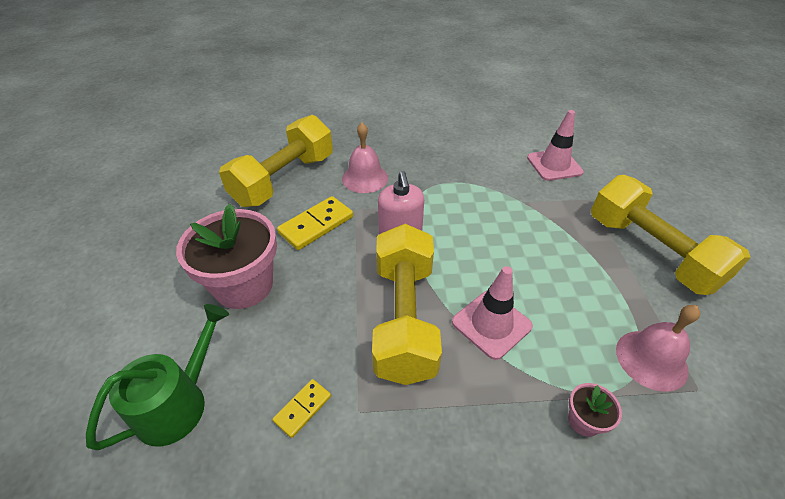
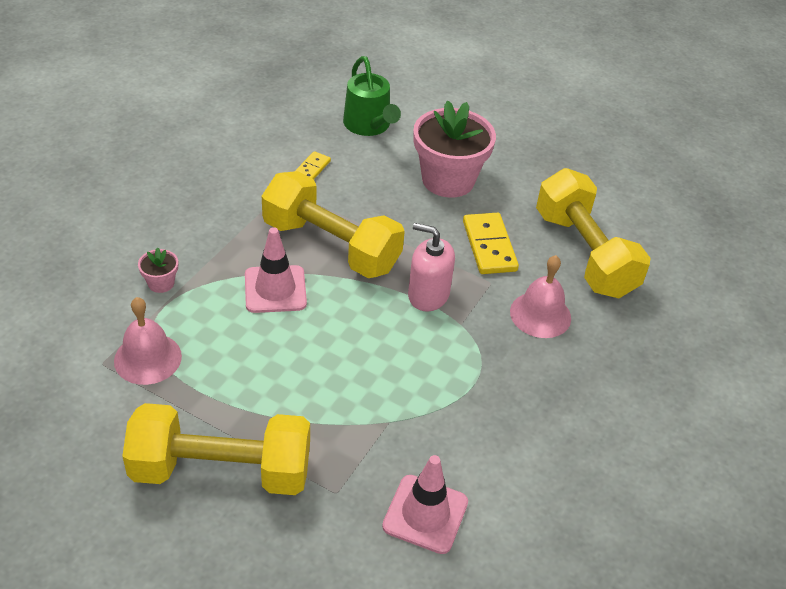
camera: 120 degrees right, 0 degrees up
(302, 408) = (312, 169): yellow domino -> yellow domino turned 45 degrees clockwise

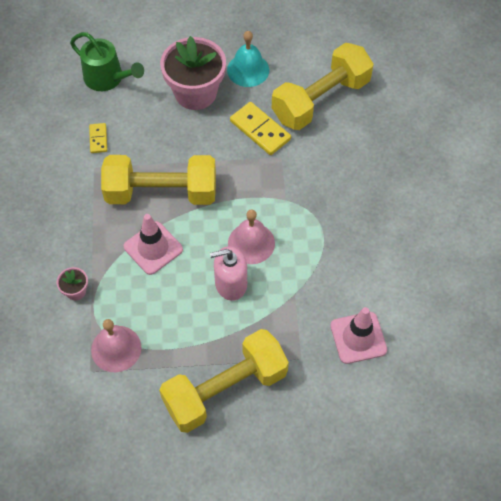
camera: 30 degrees left, 15 degrees up
(428, 295) = (250, 191): pink soap dispenser -> pink soap dispenser (230, 284)
(523, 188) = (248, 70): none -> turquoise bell
(540, 314) = (326, 162): pink bell -> pink bell (251, 243)
(584, 254) = (321, 100): yellow dumbbell -> yellow dumbbell turned 75 degrees counterclockwise

